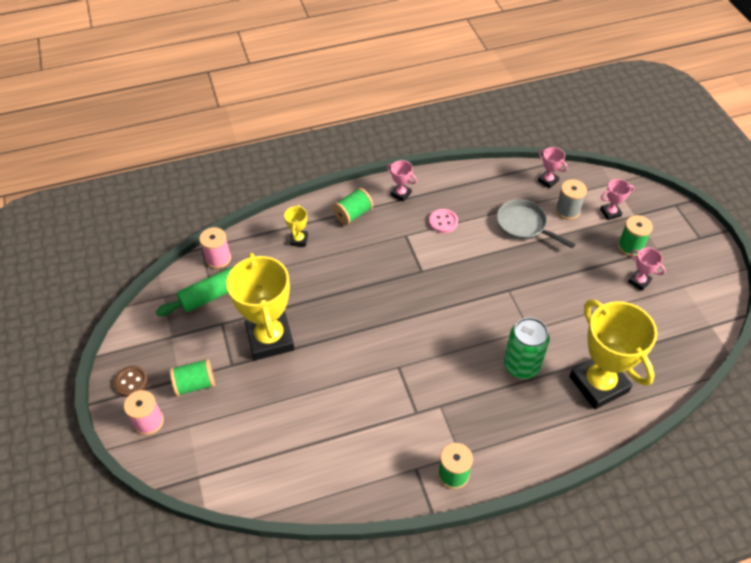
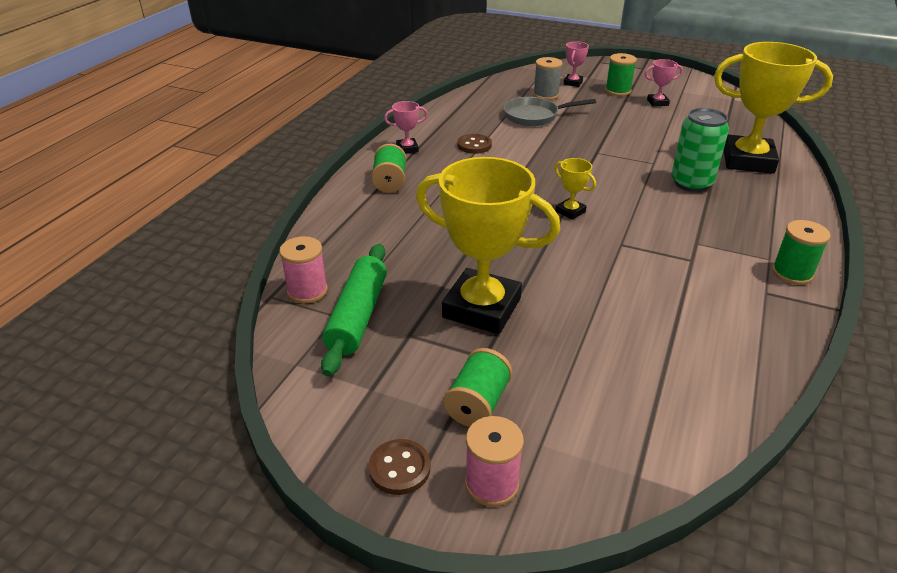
camera: 50 degrees left, 15 degrees down
(299, 240) = (370, 226): yellow trophy -> yellow trophy (570, 211)
(443, 222) = (474, 145): pink button -> brown button
(548, 180) = (502, 88): pink trophy -> none

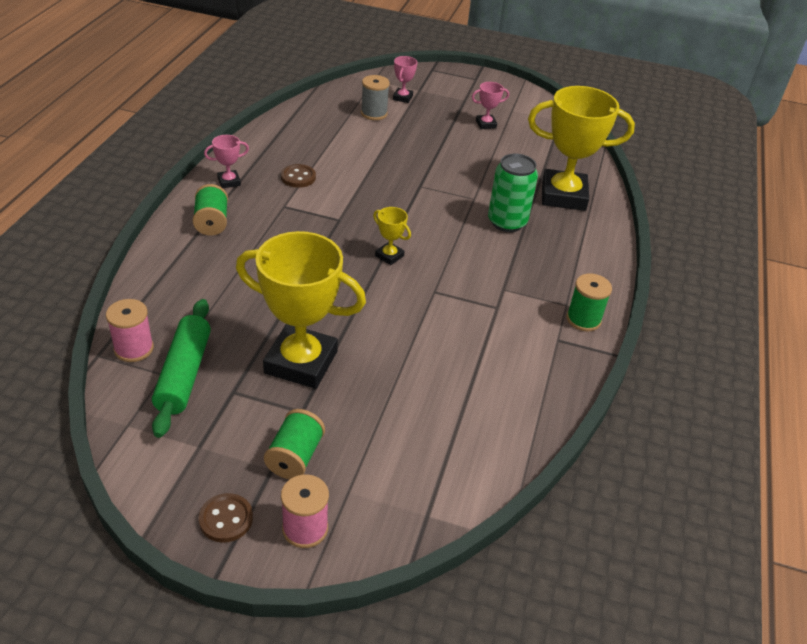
camera: 10 degrees left, 5 degrees up
(534, 116) = (361, 140): grey pan -> none
(618, 91) = (447, 109): green spool -> none

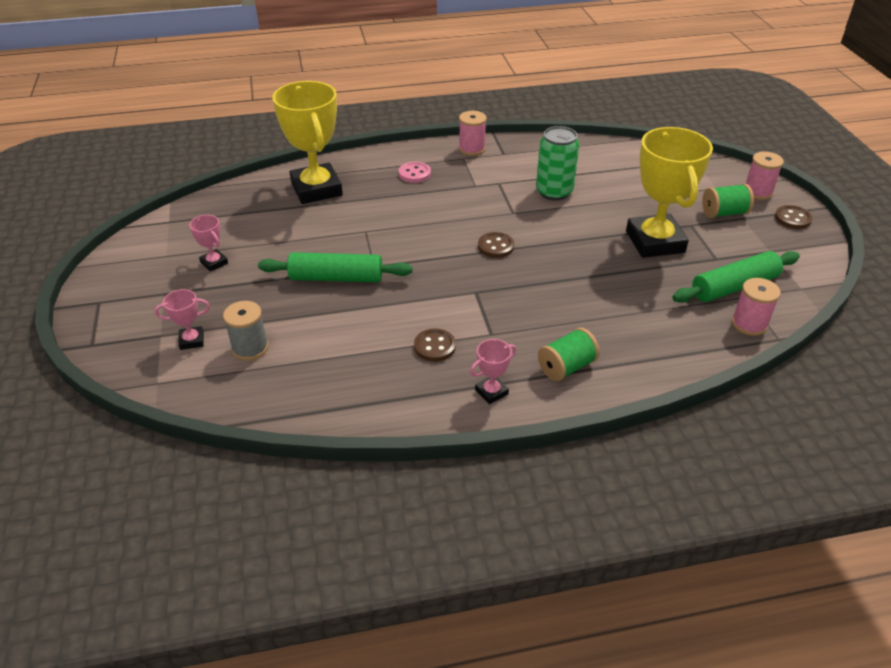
camera: 115 degrees left, 0 degrees up
(229, 182) = (491, 392): pink trophy -> pink trophy turned 75 degrees counterclockwise
(389, 256) = (495, 246): yellow trophy -> brown button
(419, 165) = (336, 278): none -> green rolling pin
(507, 222) = (386, 205): green can -> green can (554, 192)
(554, 259) = (414, 174): none -> pink button
(583, 319) = (472, 149): green spool -> pink spool

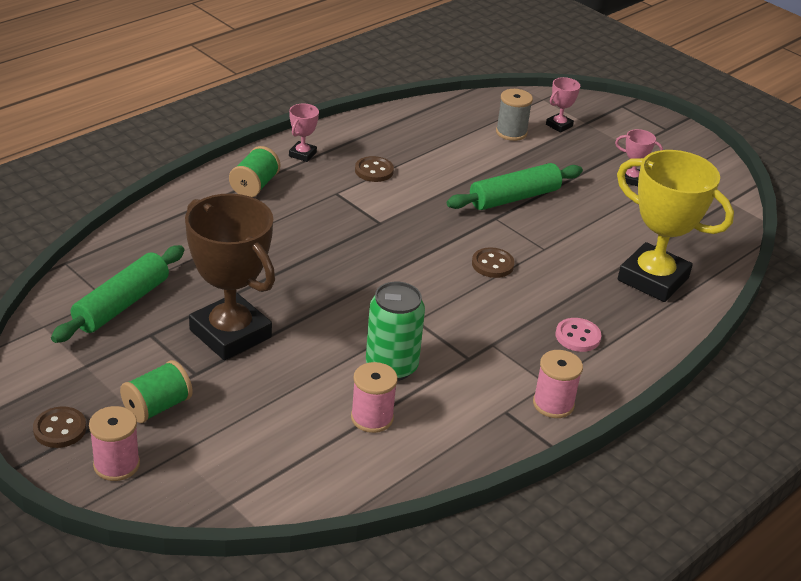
camera: 145 degrees right, 5 degrees down
(495, 246) = (400, 272): brown button -> brown button (492, 264)
(655, 242) = (230, 333): yellow trophy -> brown trophy
(749, 324) = (98, 268): pink spool -> pink spool (372, 418)

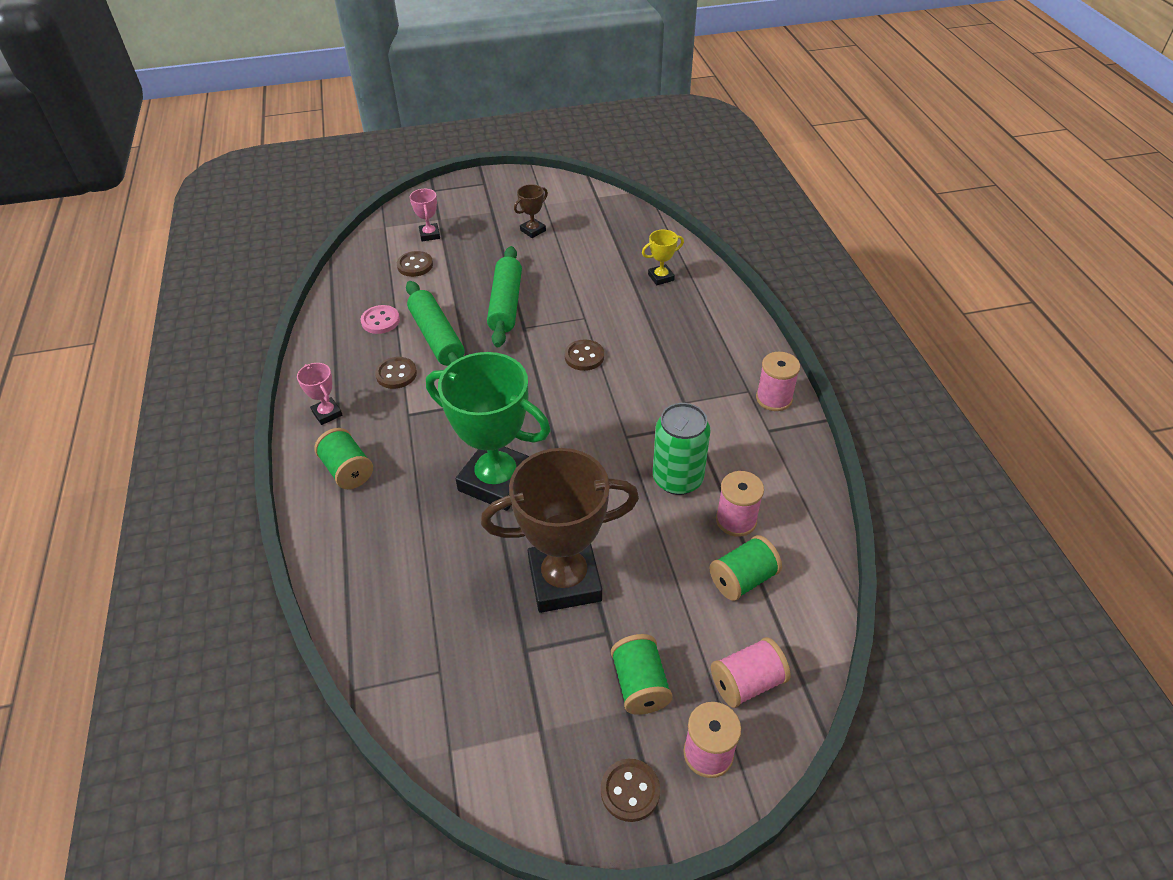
camera: 55 degrees left, 10 degrees up
(122, 304) = (461, 659): green rolling pin -> green rolling pin (437, 337)
(198, 471) = (747, 682): none -> pink spool
(305, 263) = (497, 480): none -> green trophy
(306, 440) = (742, 579): none -> green spool
(511, 132) = (415, 265): grey spool -> brown button
(577, 336) = (703, 348): pink button -> pink button (380, 321)
(631, 179) = (533, 230): pink trophy -> brown trophy
(653, 279) = (661, 277): yellow trophy -> yellow trophy, size x0.43

